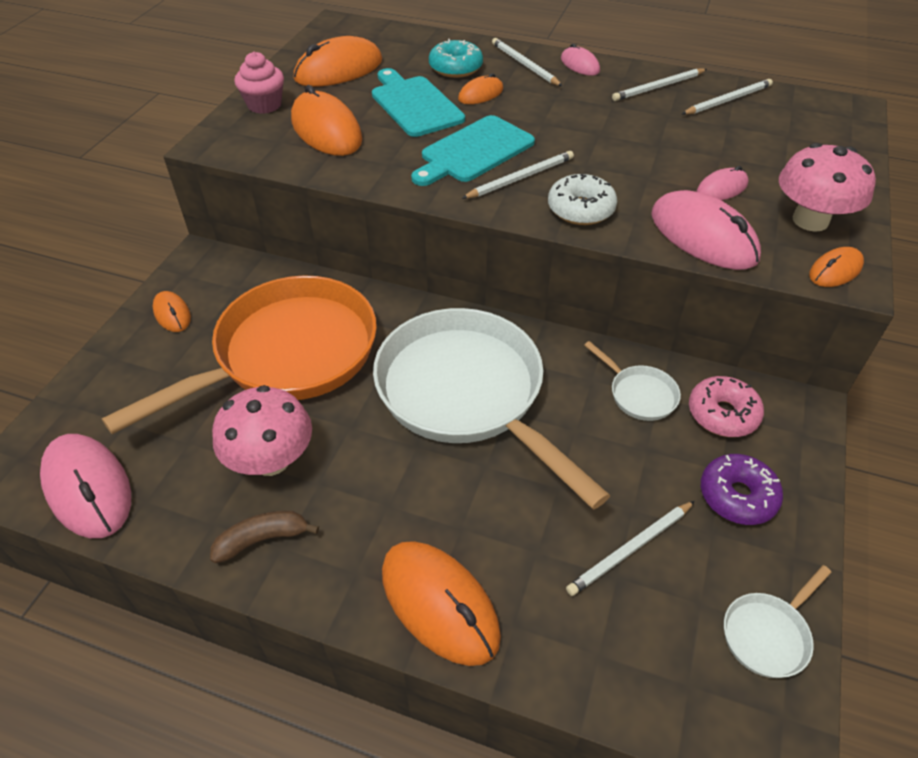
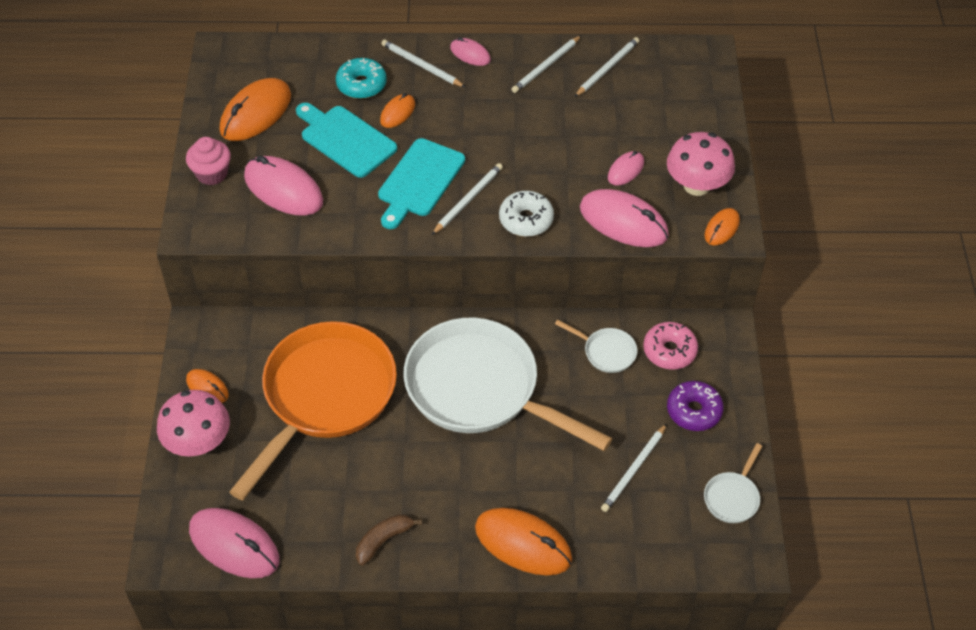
camera: 20 degrees left, 5 degrees up
(271, 460) = (358, 483): pink mushroom -> pink mushroom (198, 442)
(326, 130) = (283, 189): orange mouse -> pink mouse

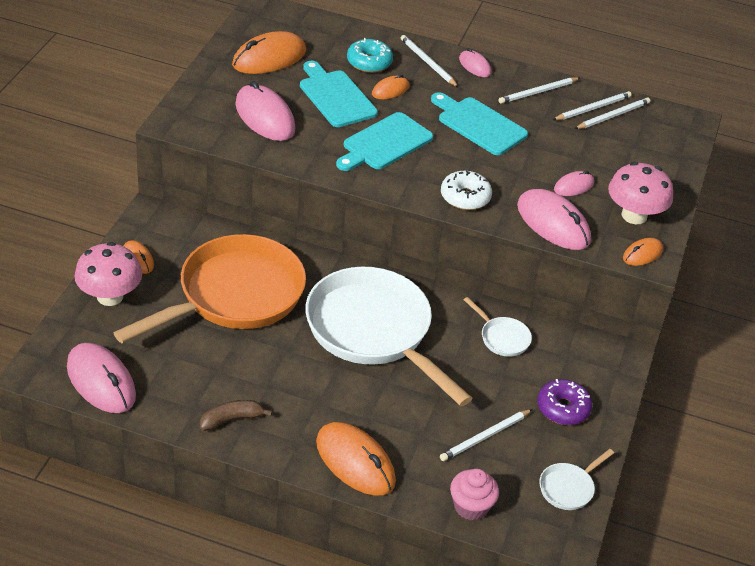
camera: 15 degrees right, 10 degrees down
(212, 174) = (210, 89): pink cupcake -> pink cupcake (471, 507)
(468, 200) = (421, 168): white pencil -> white pencil (613, 116)
(504, 126) = (479, 125): none -> turquoise cutting board
(669, 351) = (561, 355): pink donut -> none

